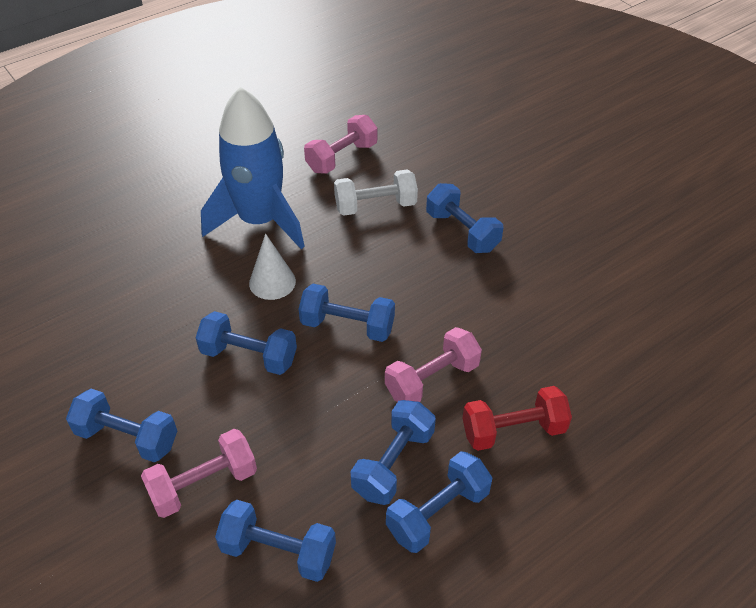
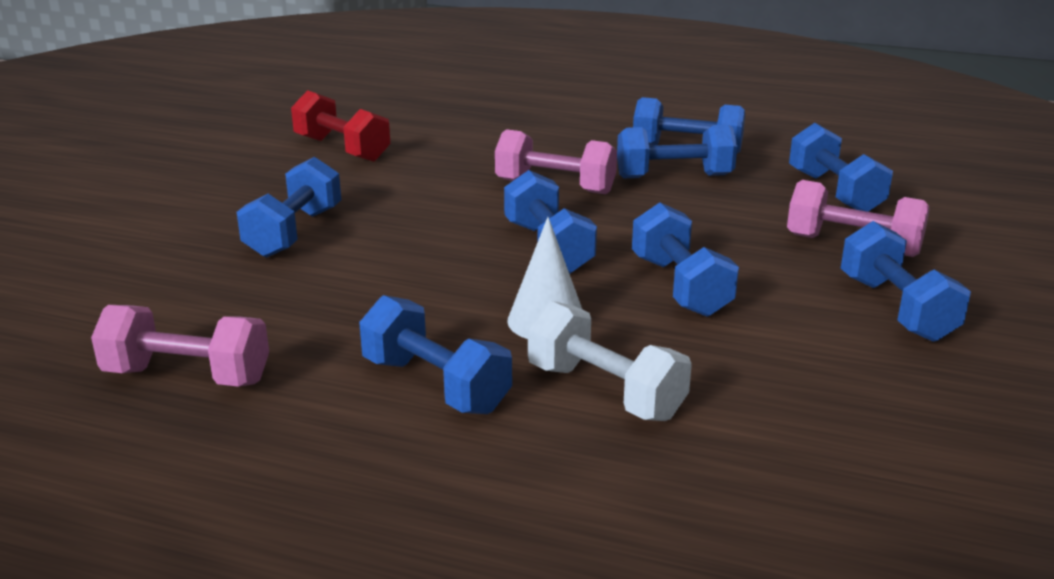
camera: 125 degrees left, 20 degrees down
(260, 221) = (435, 385): blue rocket -> blue dumbbell
(375, 206) = (297, 304): white dumbbell -> white dumbbell (605, 392)
(513, 431) = (559, 144): red dumbbell -> red dumbbell (342, 149)

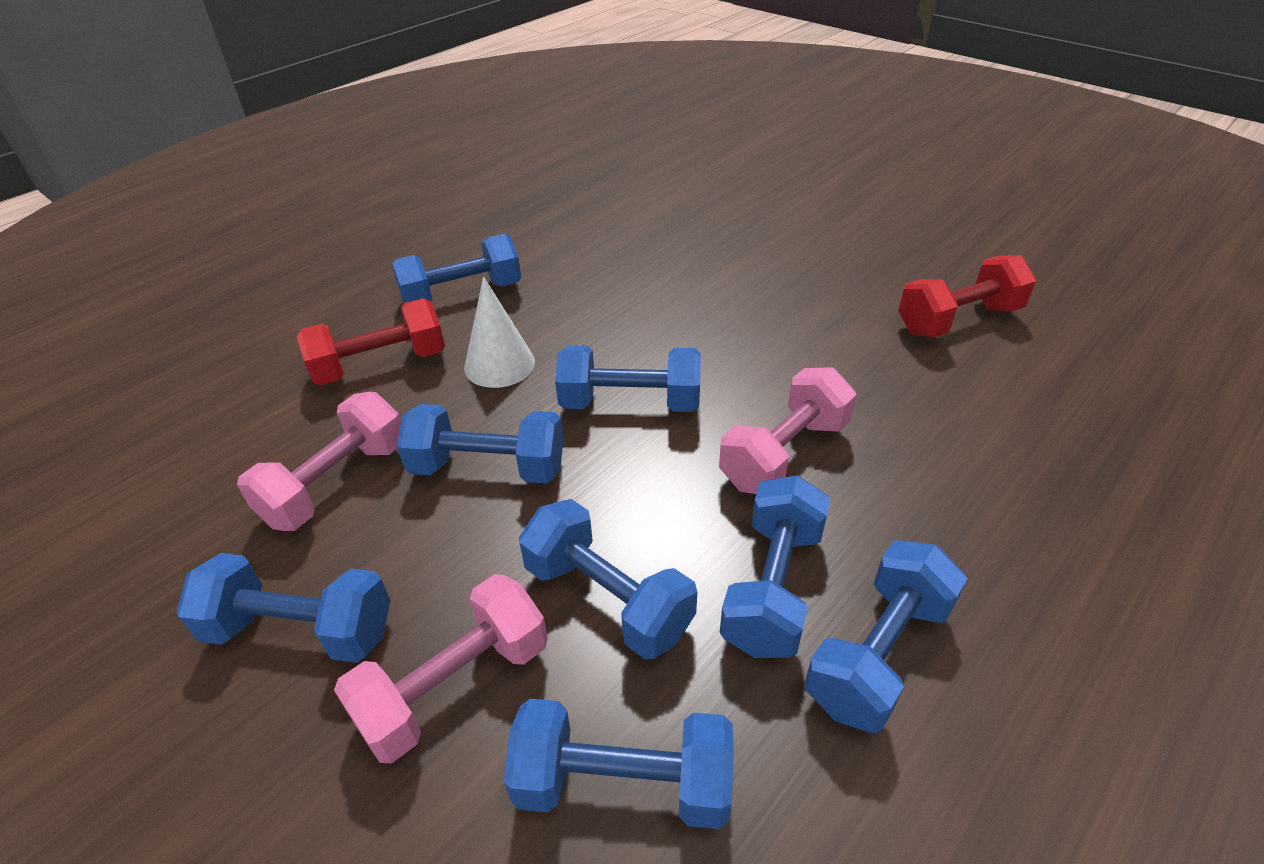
camera: 115 degrees right, 15 degrees up
(187, 376) = (557, 212): pink dumbbell -> pink dumbbell (336, 483)
(294, 232) = (749, 268): blue dumbbell -> blue dumbbell (607, 599)
(605, 392) = (380, 364): white dumbbell -> red dumbbell

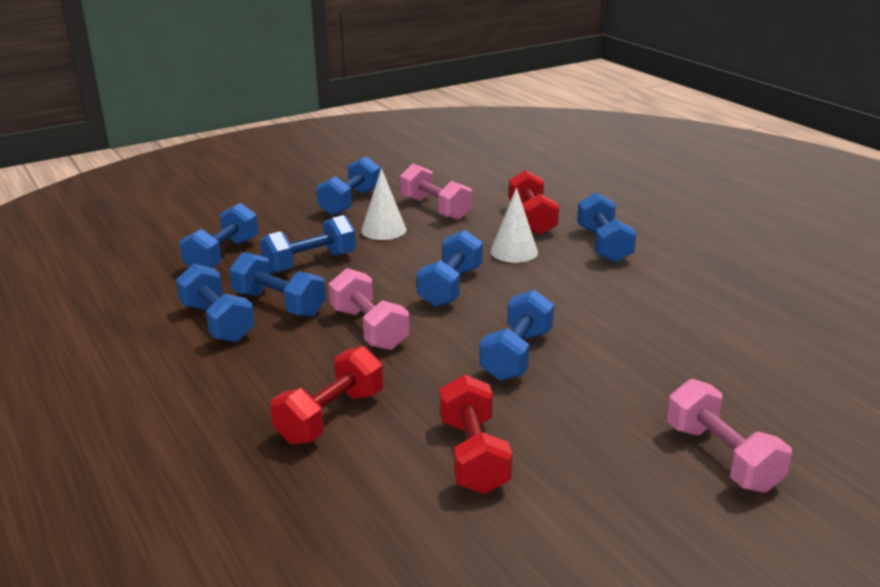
camera: 105 degrees right, 15 degrees down
(442, 531) = (383, 230): none -> white cone
(454, 685) = (296, 229): pink dumbbell -> pink dumbbell (721, 457)
(488, 468) = (421, 242): blue dumbbell -> blue dumbbell (516, 355)
(990, 431) = (330, 416): none -> red dumbbell

